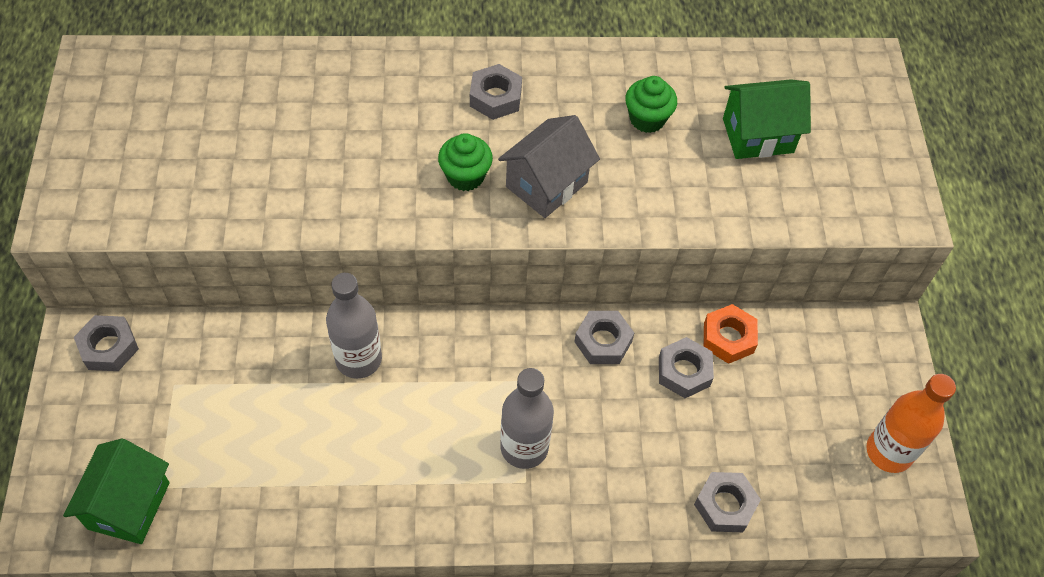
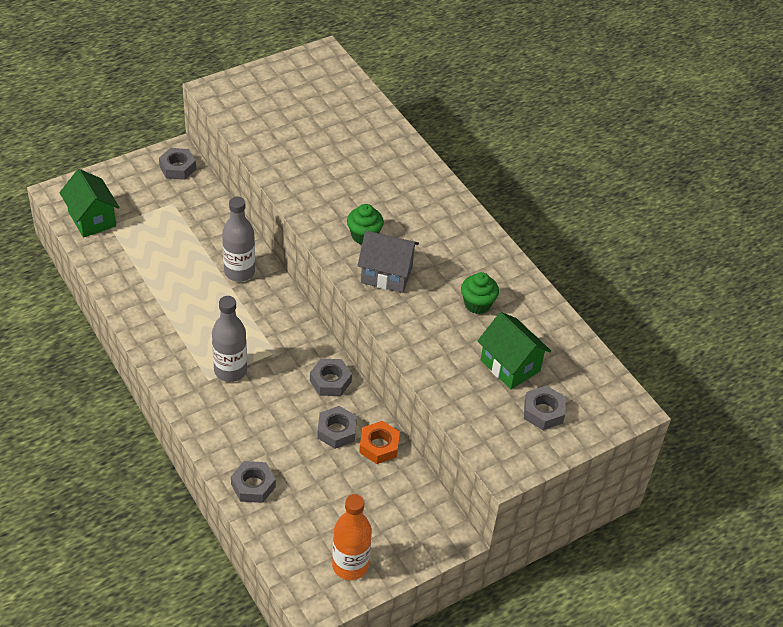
camera: 60 degrees right, 10 degrees down
(129, 505) = (92, 219): green house -> green house turned 75 degrees clockwise
(495, 97) = (435, 226): grey nut -> grey nut (543, 412)

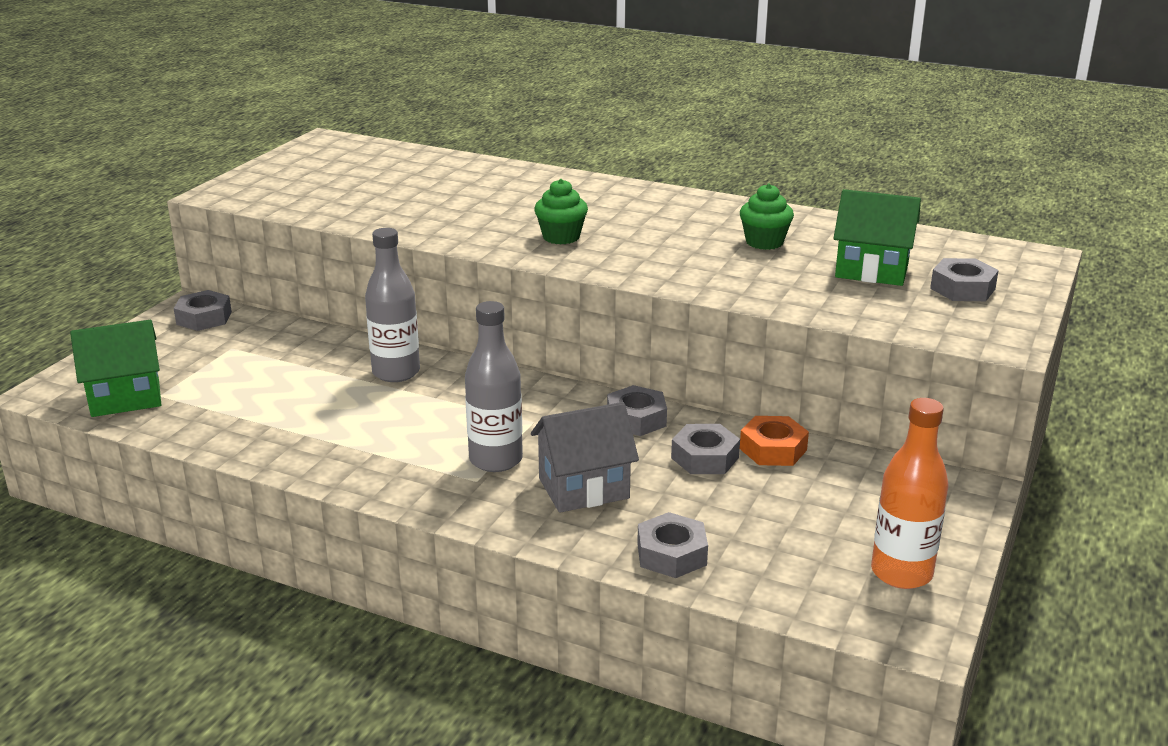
camera: 30 degrees left, 20 degrees down
(92, 219) = (125, 398): green house -> green house turned 45 degrees counterclockwise
(386, 274) = (631, 254): grey house -> grey house (583, 488)

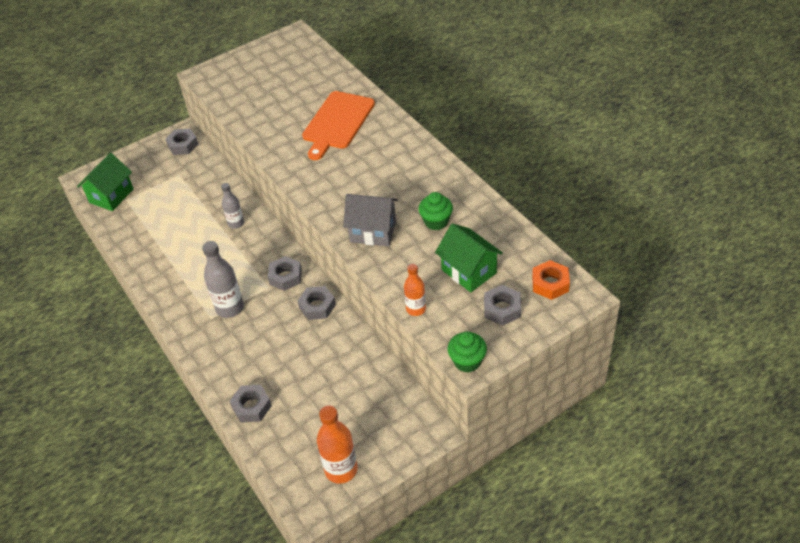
camera: 35 degrees right, 20 degrees up
(125, 398) = (111, 196): green house -> green house turned 75 degrees counterclockwise
(396, 372) = (236, 223): grey bottle -> grey bottle, size x0.62
(499, 194) = (337, 123): none -> orange cutting board
(561, 237) = (333, 176): green cupcake -> green cupcake (467, 361)
(583, 488) = (251, 345): grey house -> grey house (373, 232)
(704, 457) = (324, 349): grey nut -> grey nut (285, 277)
(773, 449) = (362, 358): orange nut -> orange nut (550, 284)
(855, 317) = (416, 309): none -> orange bottle

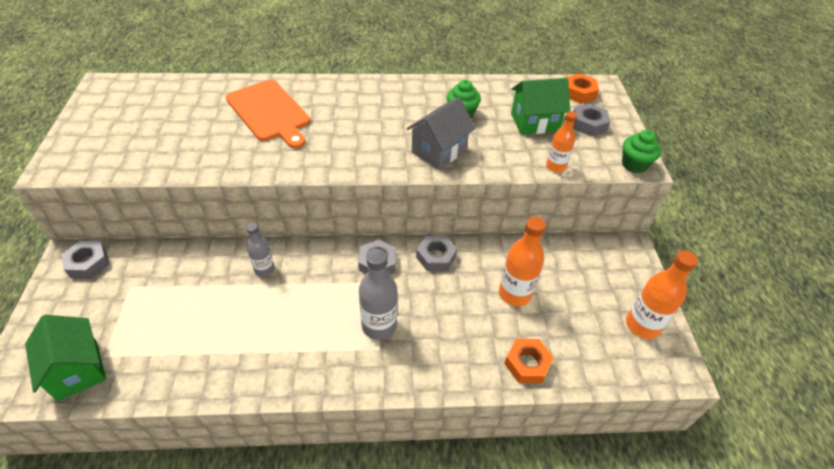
camera: 65 degrees left, 0 degrees up
(251, 407) = (527, 364): grey nut -> orange nut
(314, 371) = (514, 294): none -> orange bottle

